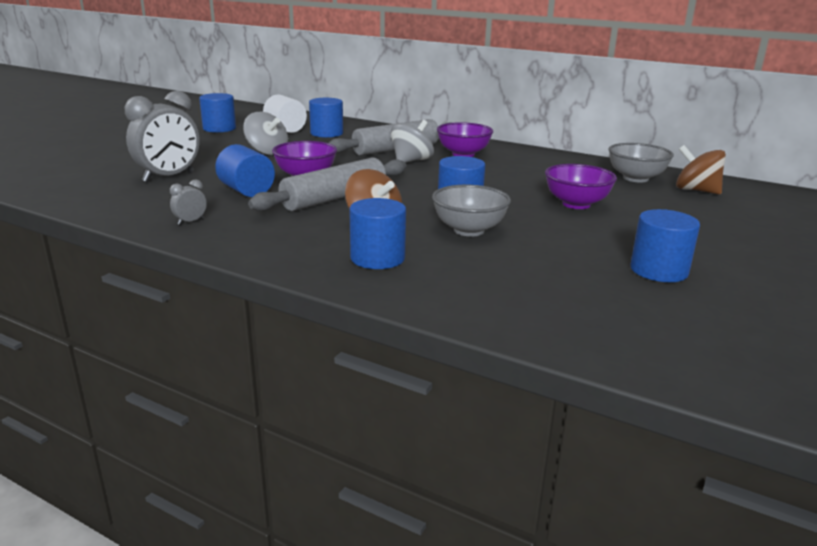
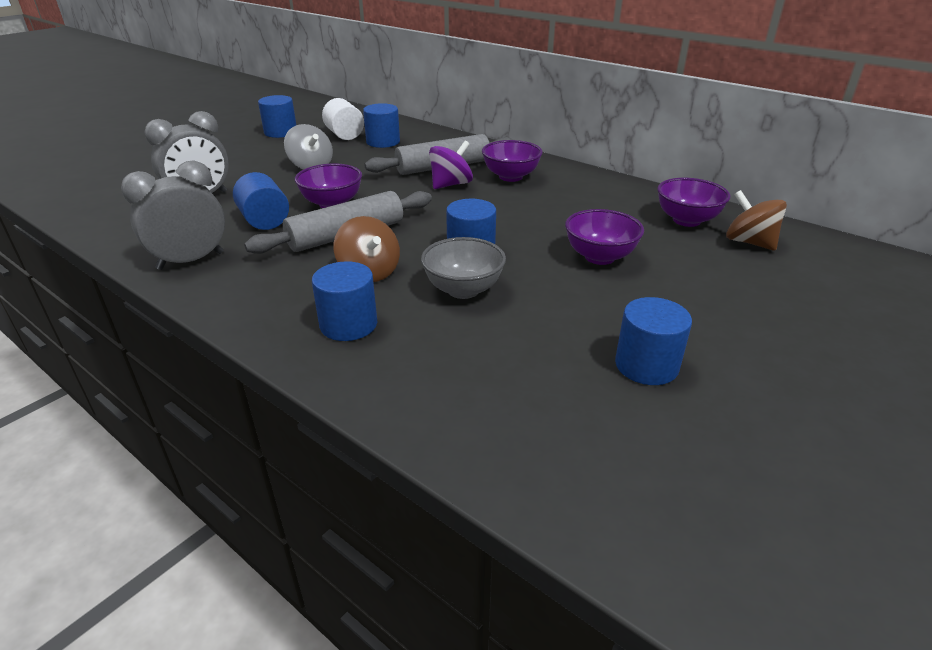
camera: 10 degrees right, 10 degrees up
(190, 221) = (191, 261): grey clock -> grey clock, size x2.34
(411, 161) = (451, 184): grey spinning top -> purple spinning top
(635, 178) = (686, 220): grey bowl -> purple bowl

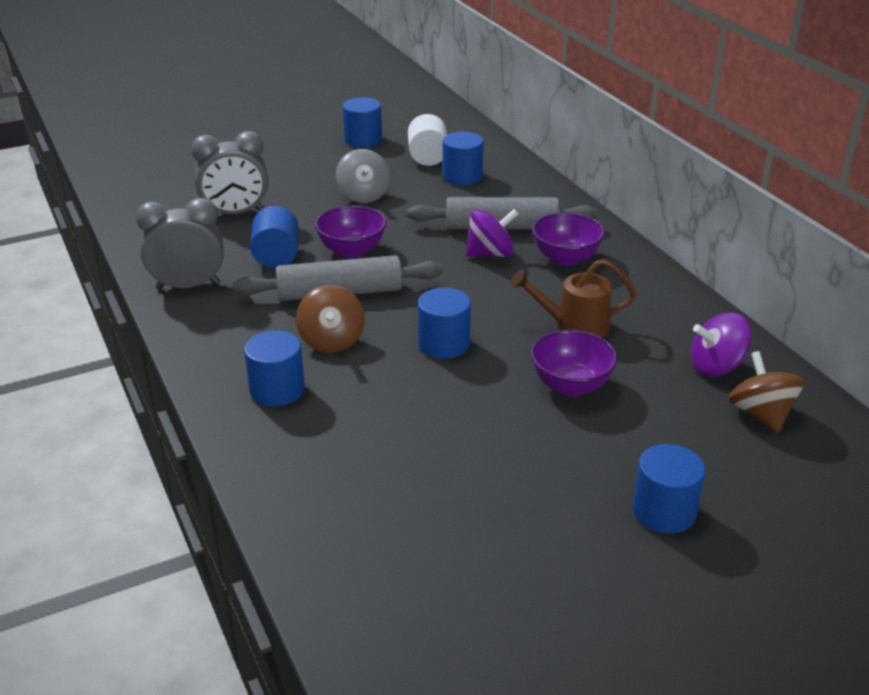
camera: 25 degrees right, 0 degrees up
(463, 290) = (403, 384): grey bowl -> none
(560, 217) = (573, 326): none -> brown watering can
(646, 365) = (506, 510): blue cylinder -> blue cylinder (664, 511)
(686, 220) = (716, 367): purple bowl -> purple spinning top

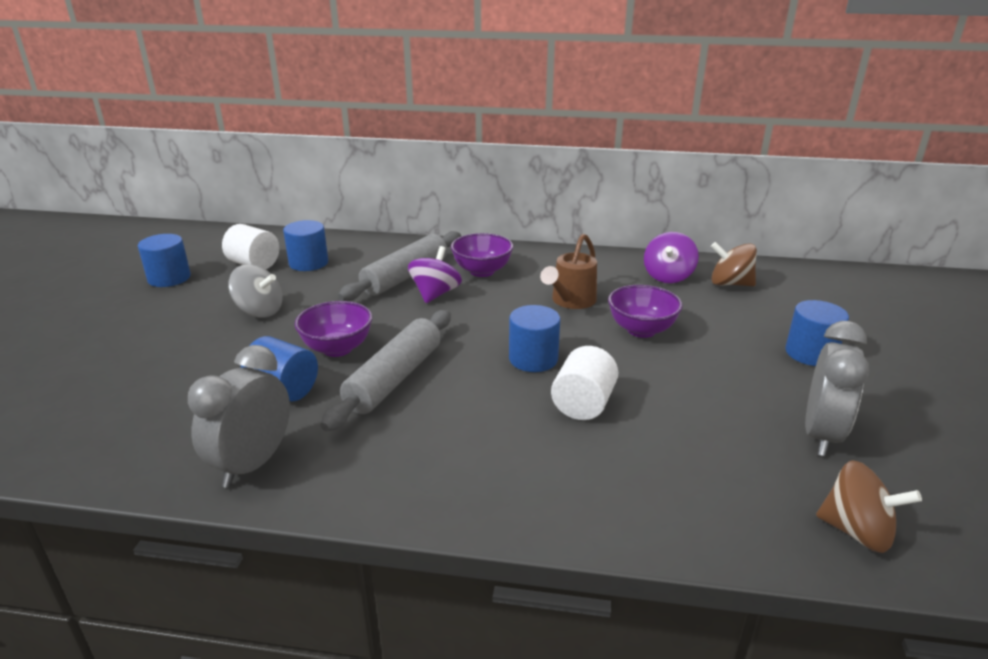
camera: 55 degrees left, 5 degrees down
(235, 213) = (166, 385): grey clock -> grey clock (821, 435)
(277, 390) = (508, 470): blue cylinder -> none
(332, 341) = (464, 410): brown spinning top -> brown spinning top (856, 531)
(402, 394) = (583, 404): none -> white cylinder

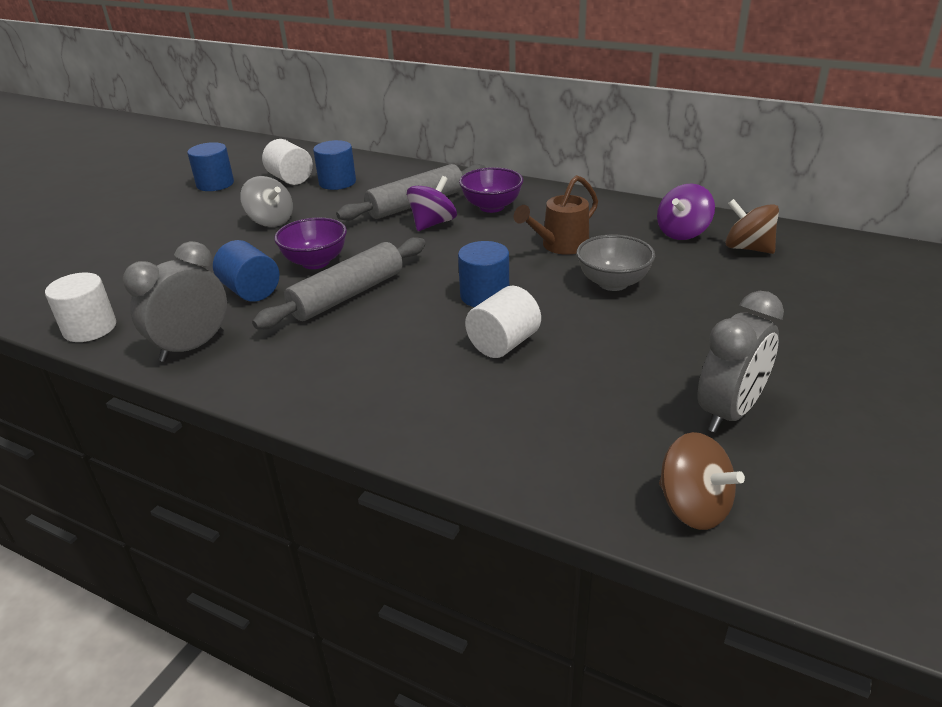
camera: 20 degrees right, 5 degrees up
(107, 464) = (90, 328): none -> white cylinder
(641, 330) = (613, 283): purple bowl -> grey bowl
(810, 353) = (784, 331): blue cylinder -> none

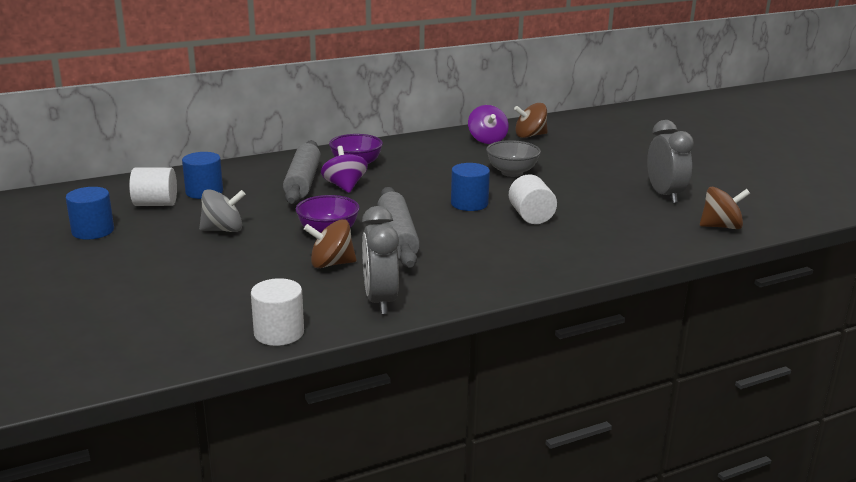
camera: 55 degrees left, 10 degrees down
(251, 291) = (331, 264): blue cylinder -> brown spinning top
(559, 246) = (446, 168): brown watering can -> none

